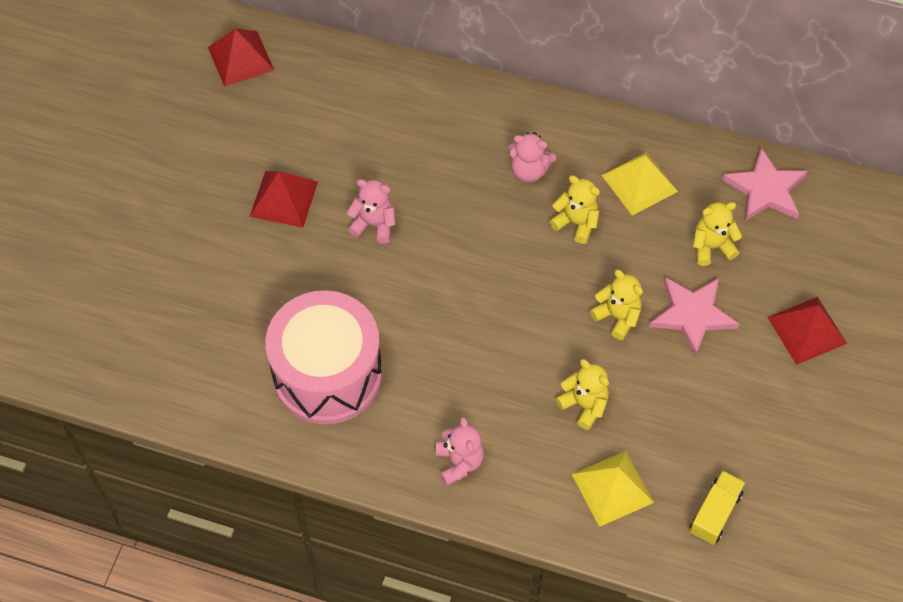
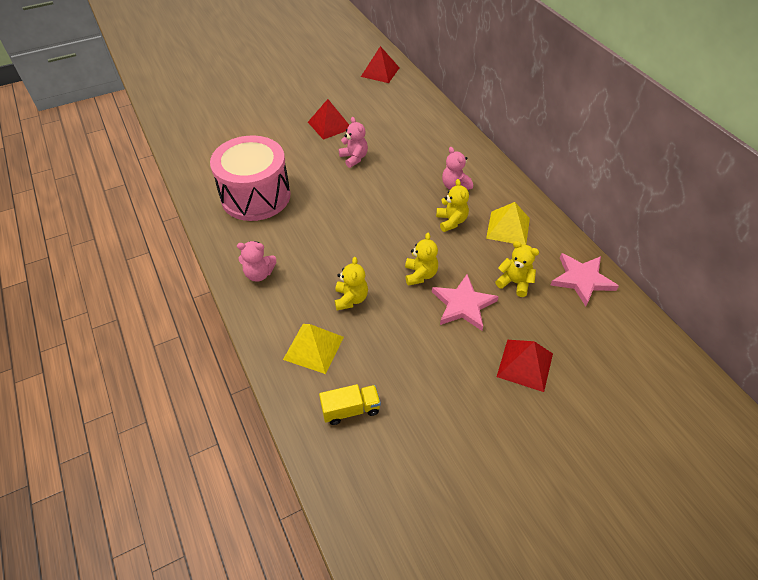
camera: 45 degrees right, 10 degrees down
(459, 462) = (259, 274): pink teddy bear -> pink teddy bear turned 60 degrees clockwise

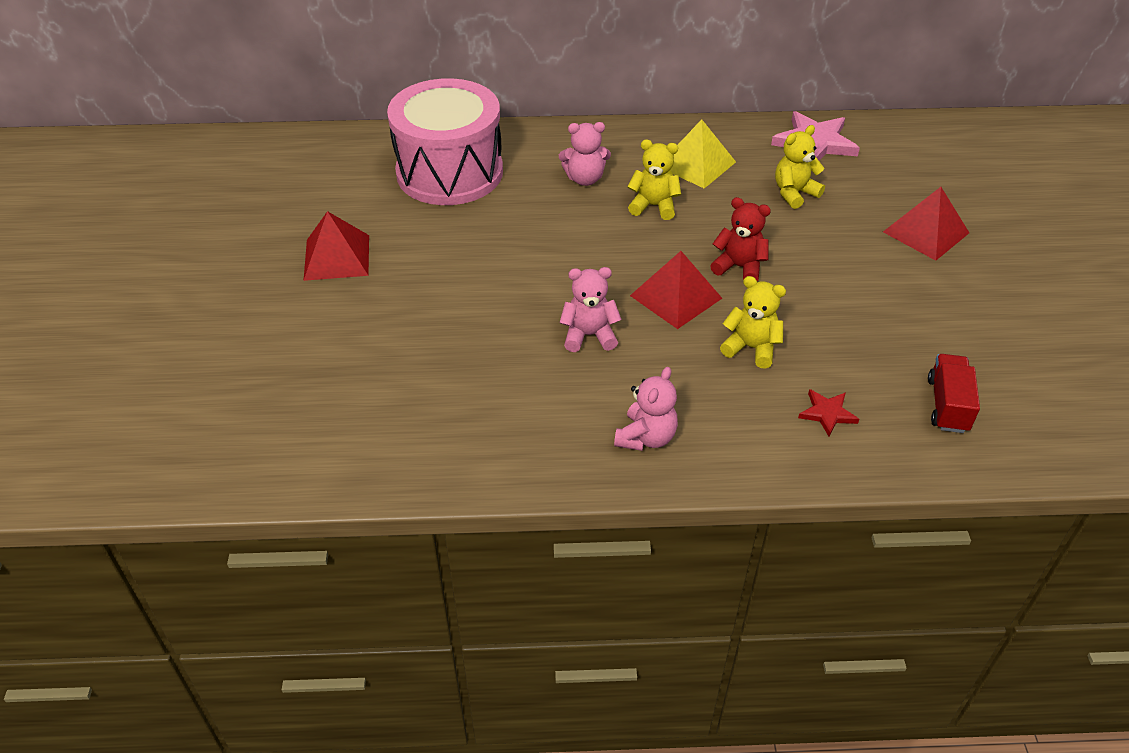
camera: 65 degrees left, 5 degrees down
(255, 196) = (453, 396): pink drum -> pink drum (449, 172)
(313, 348) = (827, 413): yellow pyramid -> red star
(350, 410) = (947, 405): yellow truck -> red truck
(354, 158) = (446, 255): pink teddy bear -> pink teddy bear (589, 335)
(380, 72) = (246, 161): red pyramid -> red pyramid (676, 296)
(420, 275) = (739, 267): yellow teddy bear -> red teddy bear
(463, 305) = (811, 247): pink star -> none

